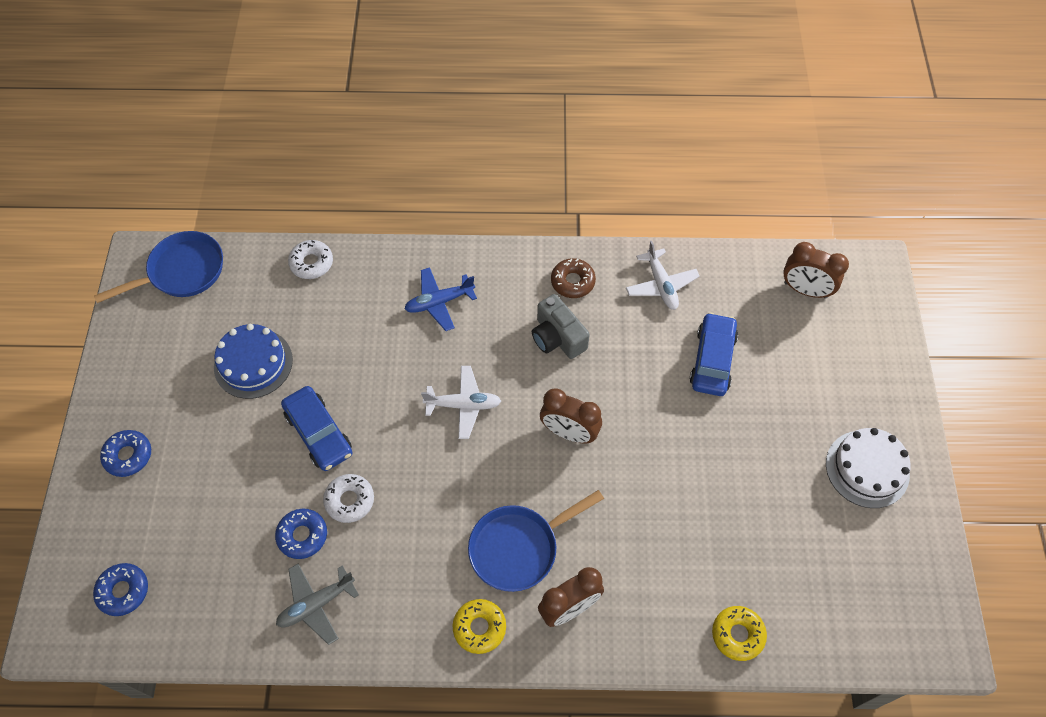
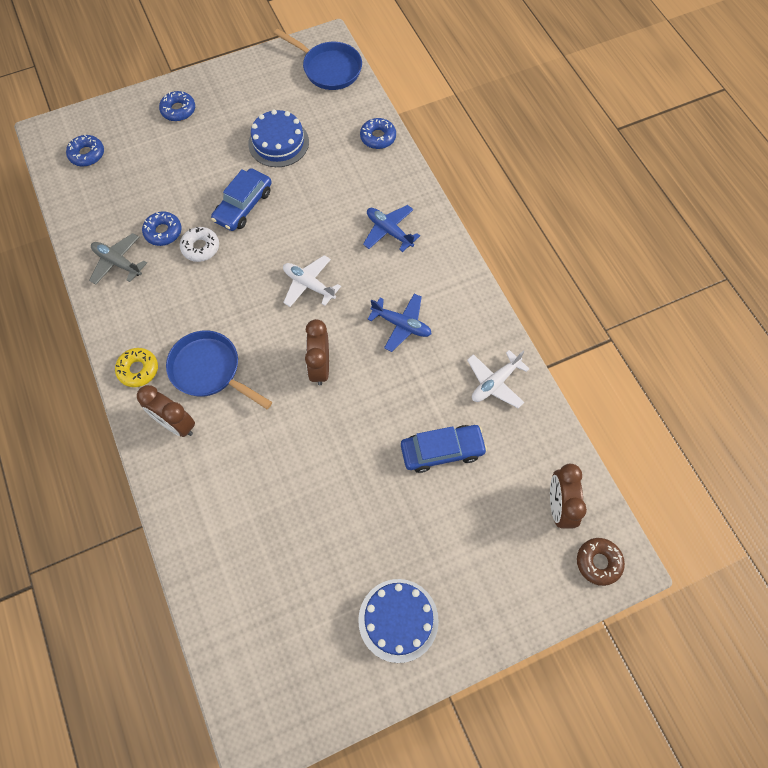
camera: 65 degrees right, 5 degrees up
(311, 263) = (378, 137): white donut -> blue donut
(463, 405) = (309, 285): white plane -> white plane turned 150 degrees clockwise
(557, 337) = (401, 325): grey camera -> blue plane
(572, 282) = (460, 315): brown donut -> brown donut (598, 562)
(737, 634) = (200, 557): yellow donut -> none
(867, 469) = (398, 620): white cake -> blue cake

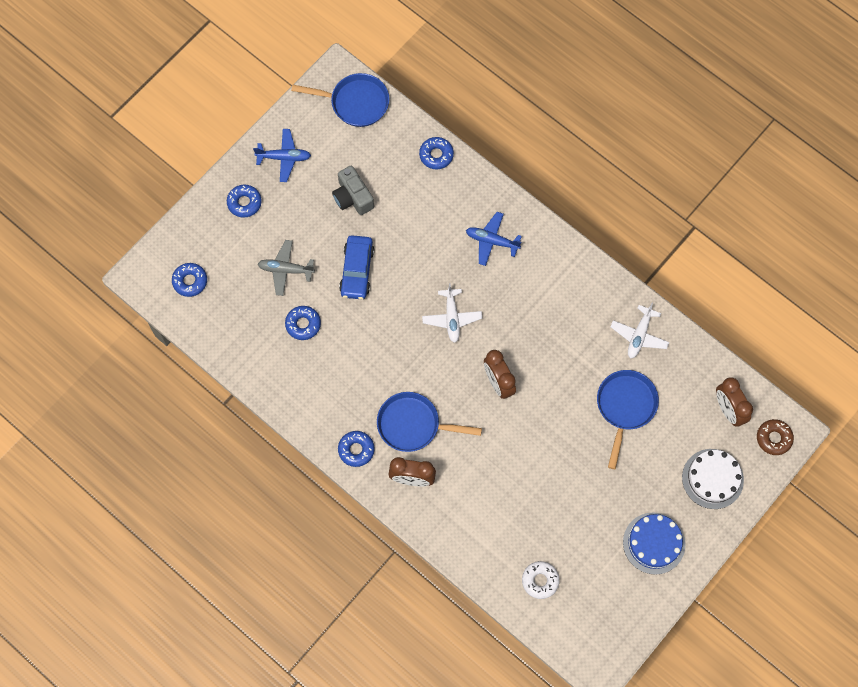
camera: 25 degrees left, 5 degrees up
(118, 263) = (282, 368): grey plane -> grey plane (286, 270)
(138, 370) = (356, 450): yellow donut -> blue donut
(200, 247) = (343, 324): white donut -> white donut (540, 581)
(278, 143) = (352, 197): blue cake -> grey camera
(309, 285) = (452, 318): white plane -> white plane turned 105 degrees counterclockwise
(401, 325) = (543, 319): blue plane -> blue plane (284, 157)
(442, 451) = (625, 407): blue car -> blue pan
(504, 576) = (712, 478): none -> white cake

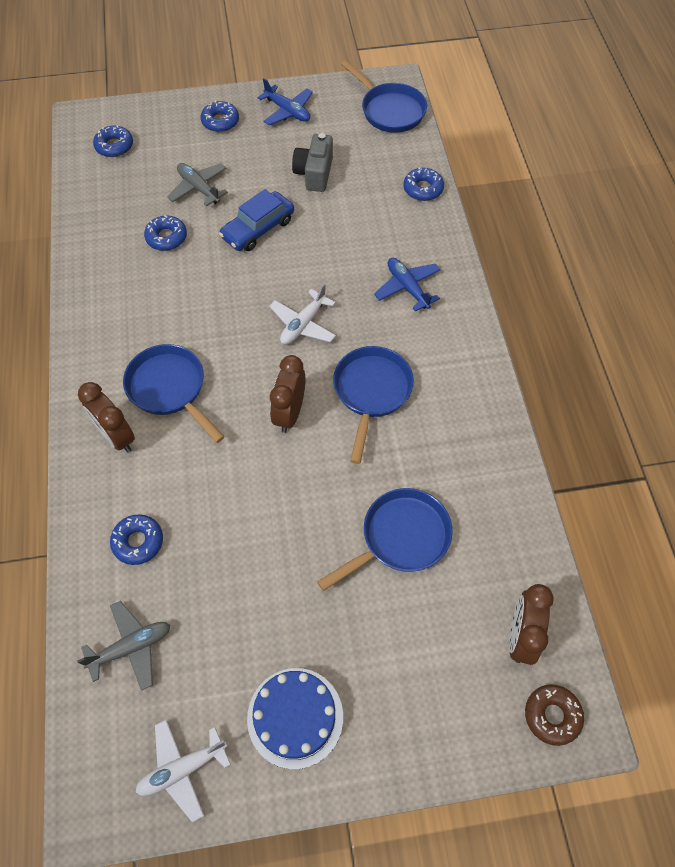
camera: 40 degrees right, 10 degrees down
(356, 450) = (96, 371): blue donut -> blue donut (138, 542)
(533, 331) = (371, 392): none -> blue pan
(540, 581) = (131, 647): white donut -> grey plane
(639, 335) = (482, 477): white plane -> white plane (182, 769)
(712, 478) = (433, 700): white cake -> none

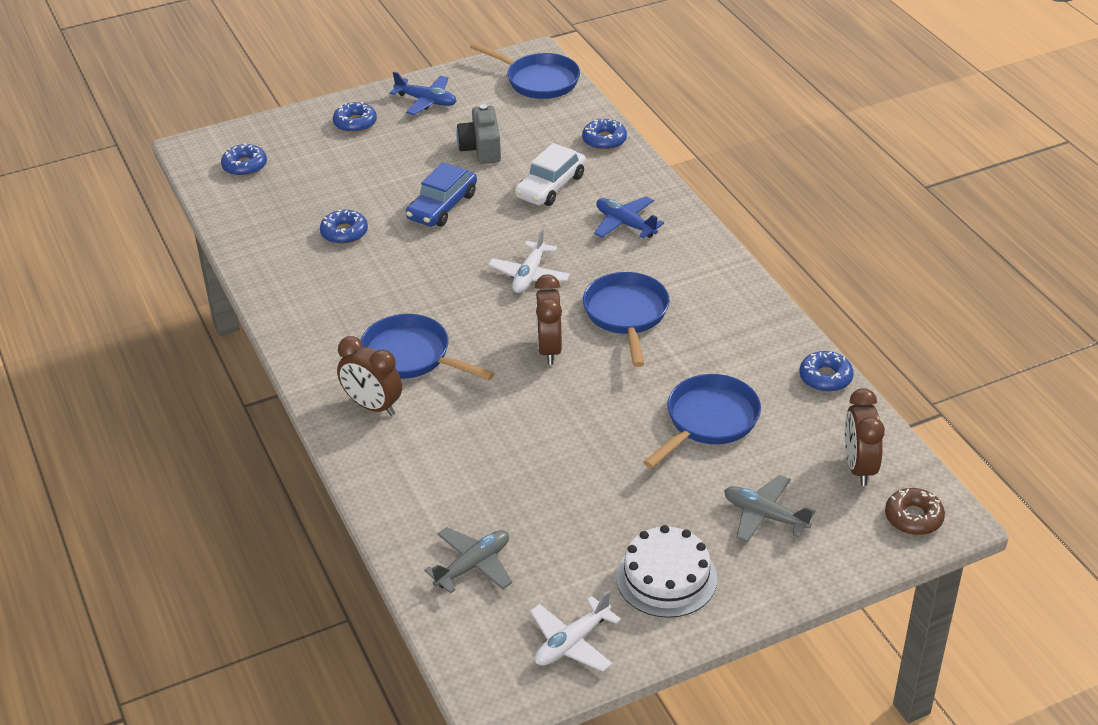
camera: 15 degrees left, 20 degrees down
(138, 542) = (439, 484): blue donut -> blue donut (825, 377)
(199, 188) = (360, 184): grey plane -> grey plane (765, 516)
(295, 717) = (666, 578): blue cake -> white cake
(358, 229) = (550, 186): none -> white car

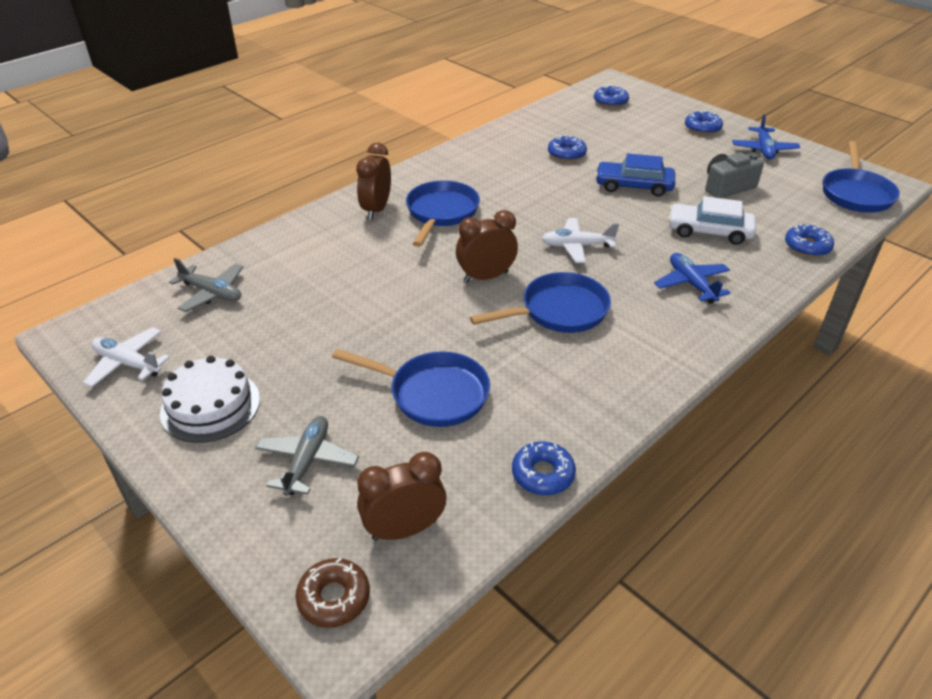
camera: 70 degrees right, 0 degrees up
(625, 224) = (691, 284): blue plane -> blue plane turned 45 degrees counterclockwise

